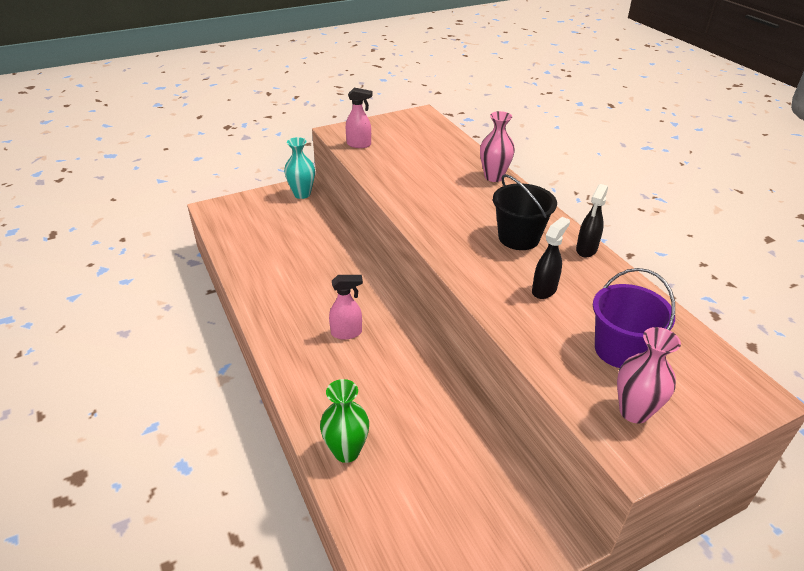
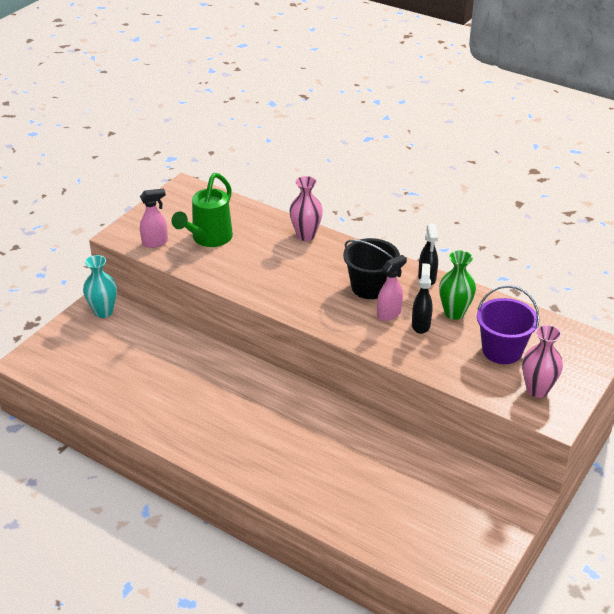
camera: 30 degrees left, 0 degrees up
(346, 451) = (343, 513): green vase -> green vase (454, 313)
(347, 333) = (265, 426): pink spray bottle -> pink spray bottle (389, 314)
(404, 155) = (208, 239): none -> green watering can

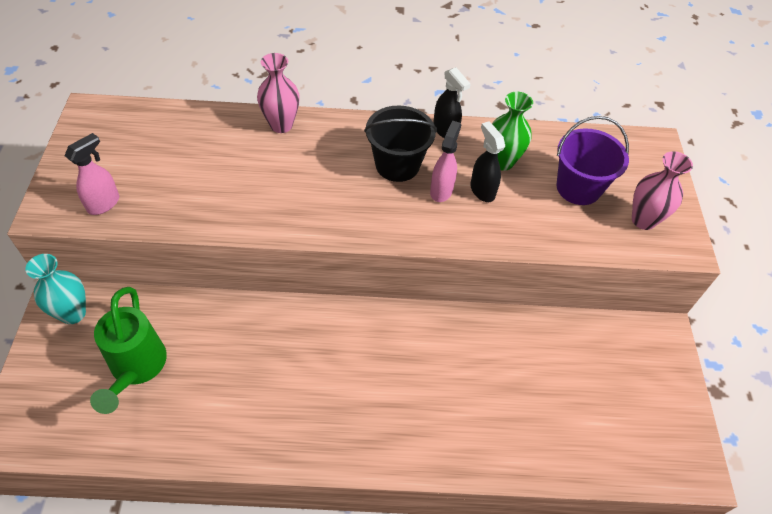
camera: 35 degrees left, 15 degrees up
(208, 239) = (169, 173): green watering can -> green watering can (136, 369)

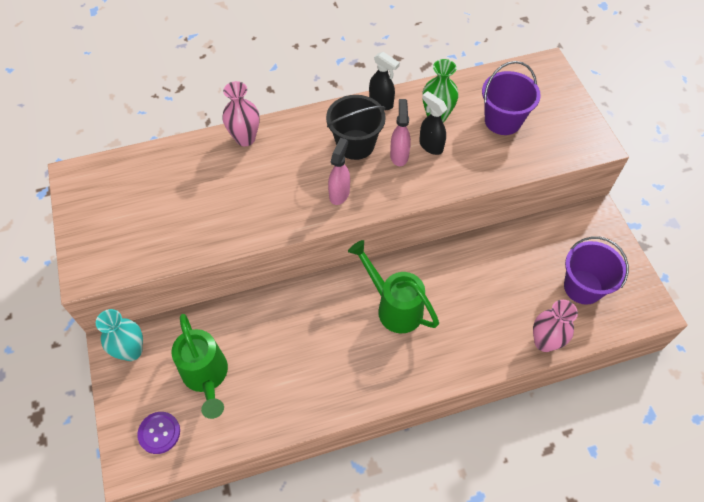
camera: 15 degrees left, 5 degrees up
(56, 412) = (159, 433): none -> purple button
(104, 203) = (130, 252): pink spray bottle -> pink spray bottle (339, 193)
(378, 361) = (394, 307): none -> green watering can
(615, 413) = (583, 287): none -> purple bucket
(643, 220) = (560, 132): pink vase -> pink vase (544, 342)

